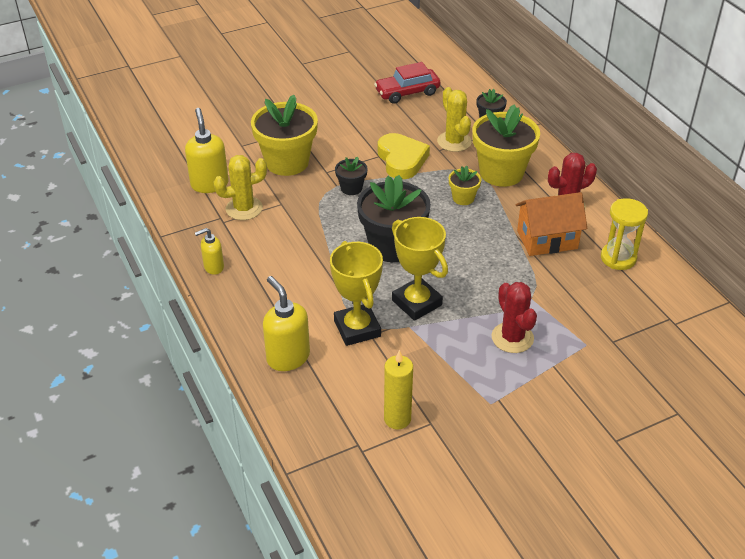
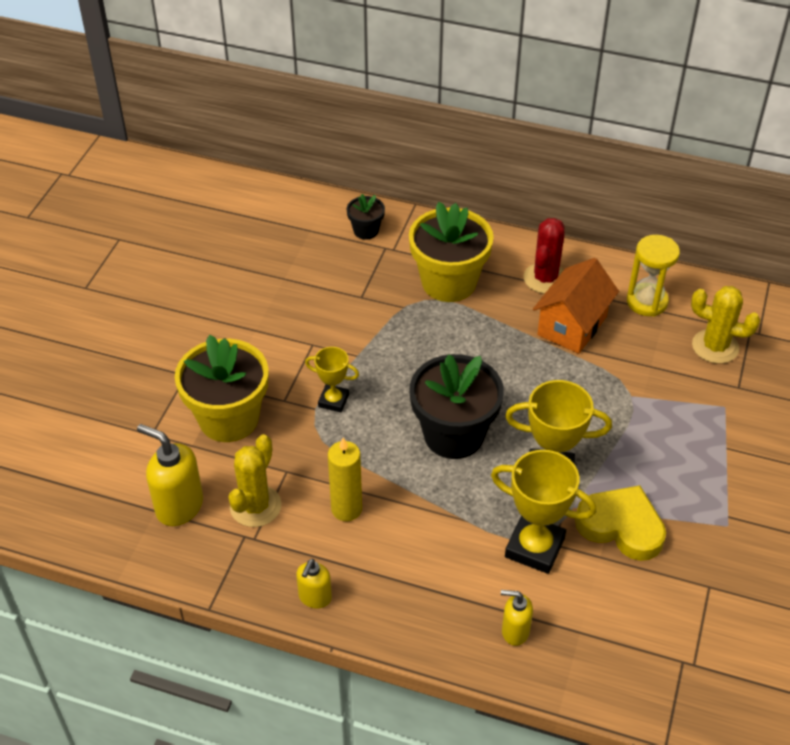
camera: 45 degrees left, 5 degrees up
(288, 357) = (515, 631): yellow soap dispenser -> yellow soap dispenser, size x0.59
(351, 188) = (333, 401): black flower pot -> yellow trophy
(397, 419) = (680, 607): yellow candle -> yellow candle (346, 509)
(401, 160) = (340, 333): yellow heart -> yellow heart (621, 526)
(407, 92) = (246, 251): red car -> none
(454, 141) = (364, 278): yellow cactus -> yellow cactus (715, 347)
(463, 198) = (450, 335): yellow flower pot -> none
(512, 338) = (666, 447): red cactus -> none

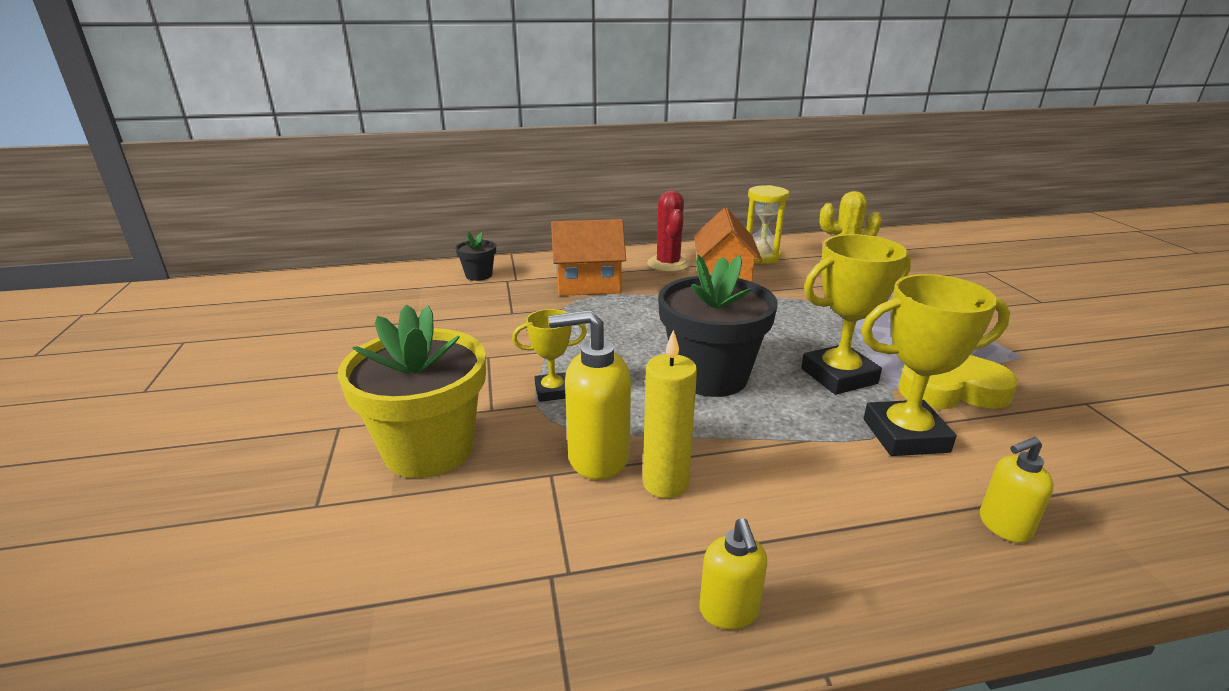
camera: 30 degrees left, 20 degrees down
(179, 506) = (414, 580): yellow soap dispenser -> yellow soap dispenser (597, 457)
(255, 506) = (539, 530): yellow cactus -> none
(448, 282) = (588, 285): yellow flower pot -> orange house

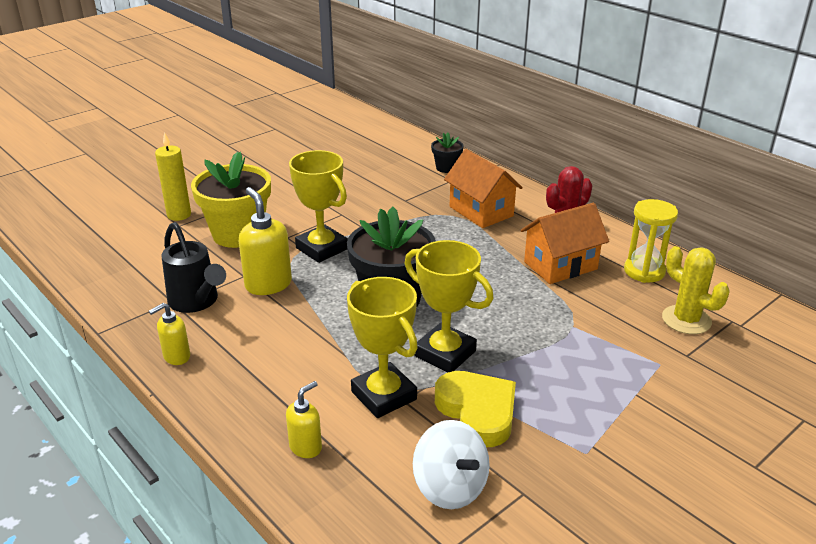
camera: 60 degrees right, 5 degrees up
(552, 391) = (322, 248): yellow trophy -> yellow trophy, size x1.74
(580, 544) = (196, 302): none -> black watering can
(665, 483) = (260, 313): yellow candle -> yellow candle (179, 215)
(1003, 526) = (306, 447): yellow soap dispenser -> yellow soap dispenser turned 90 degrees clockwise
(1081, 440) = (450, 487): none -> white spinning top

